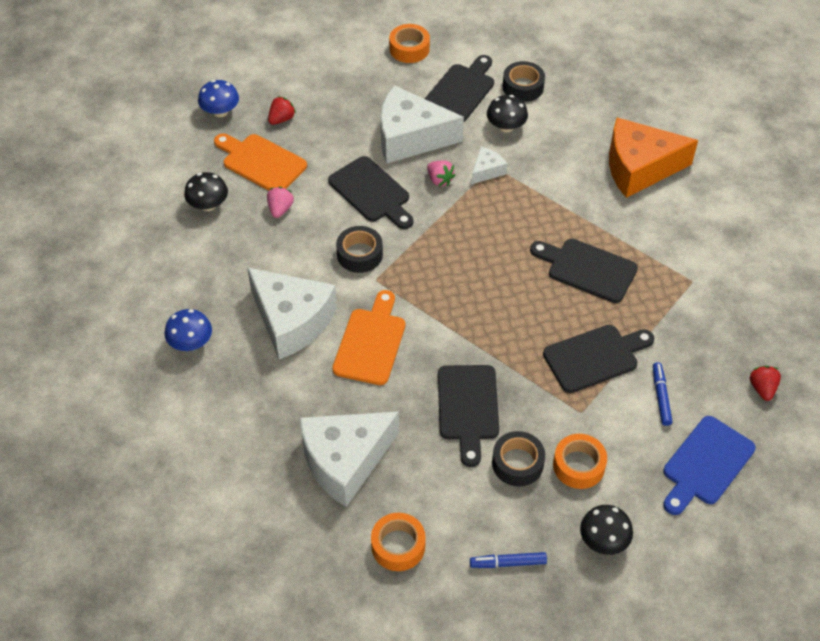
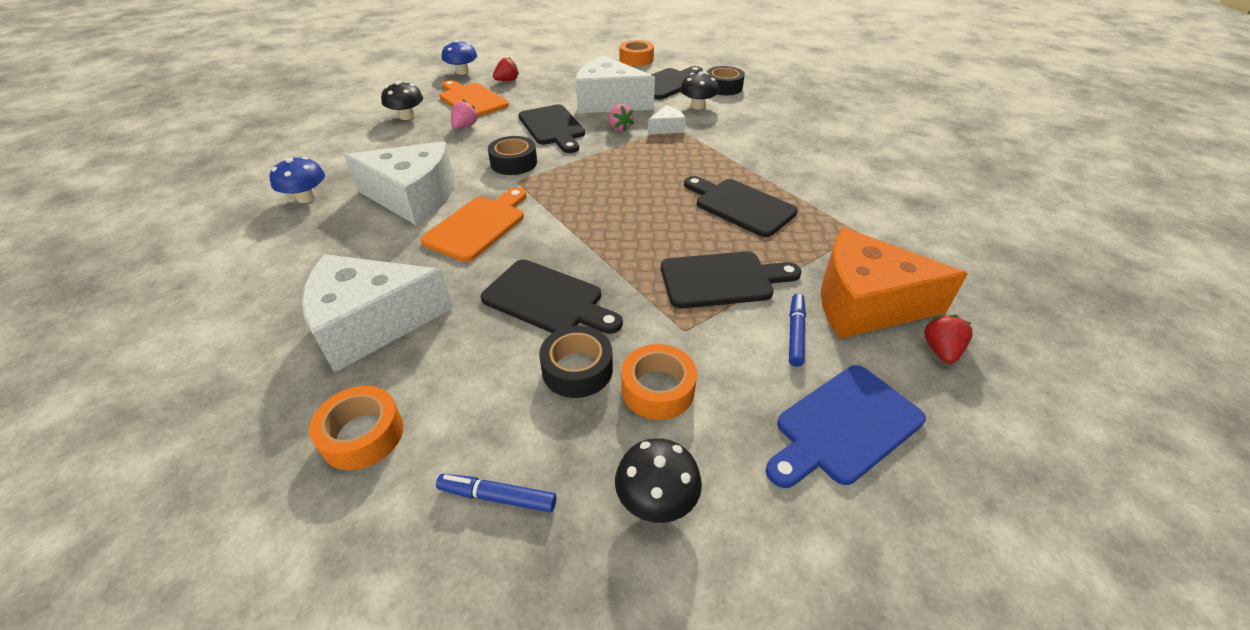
camera: 15 degrees right, 10 degrees down
(292, 321) = (414, 197): white cheese -> white cheese turned 45 degrees counterclockwise
(468, 407) = (547, 299): black cutting board -> black cutting board turned 75 degrees counterclockwise
(639, 168) = (819, 145): orange cheese -> orange cheese (865, 303)

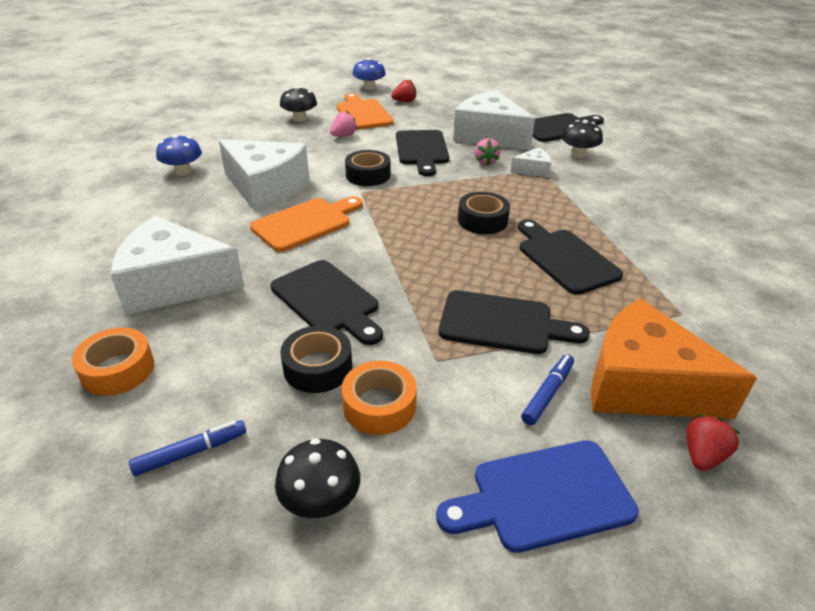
camera: 20 degrees right, 5 degrees down
(498, 497) = (190, 453): blue marker -> blue marker turned 120 degrees clockwise
(636, 59) = (541, 100): orange tape -> none
(723, 87) = (617, 141): black tape -> black tape (482, 220)

